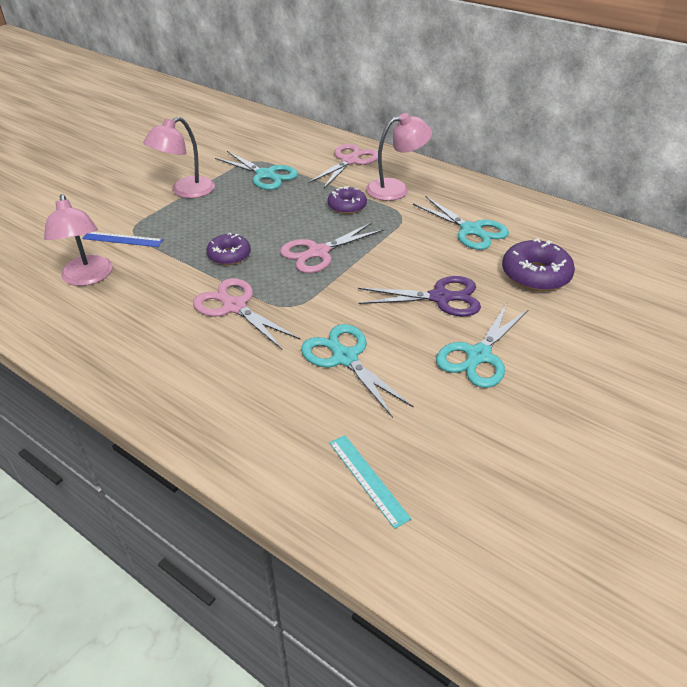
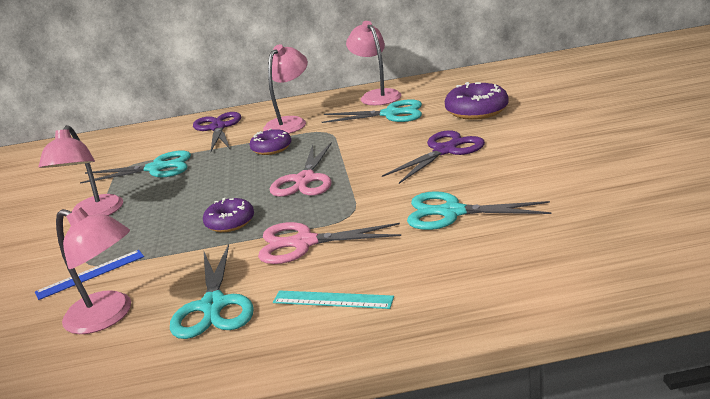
camera: 40 degrees left, 15 degrees down
(349, 161) = (218, 128): pink scissors -> purple scissors
(368, 479) = (602, 250): turquoise ruler -> turquoise ruler (332, 300)
(478, 355) = (528, 159): turquoise scissors -> turquoise scissors (213, 305)
(495, 202) = (377, 95): none -> pink lamp

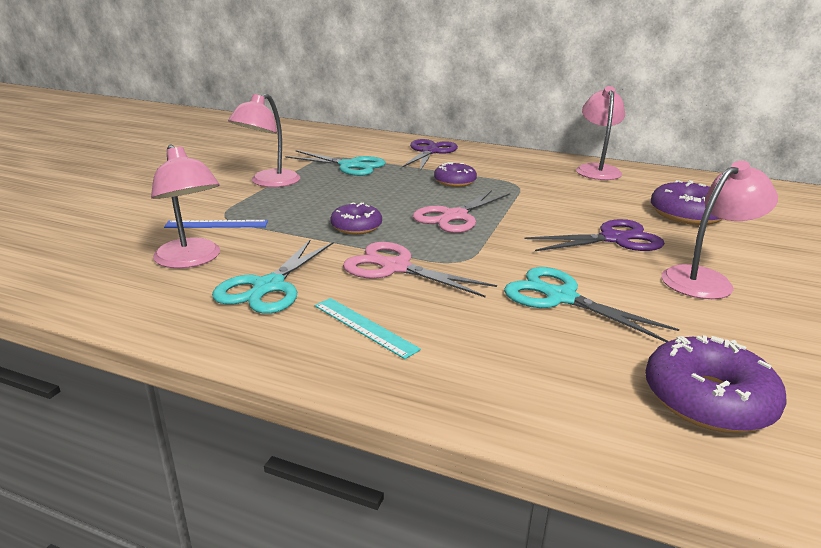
camera: 25 degrees right, 0 degrees up
(290, 123) = (493, 167): pink lamp -> pink lamp (705, 279)
(390, 114) = (593, 189): turquoise scissors -> none
(604, 241) = (707, 399): none -> purple donut

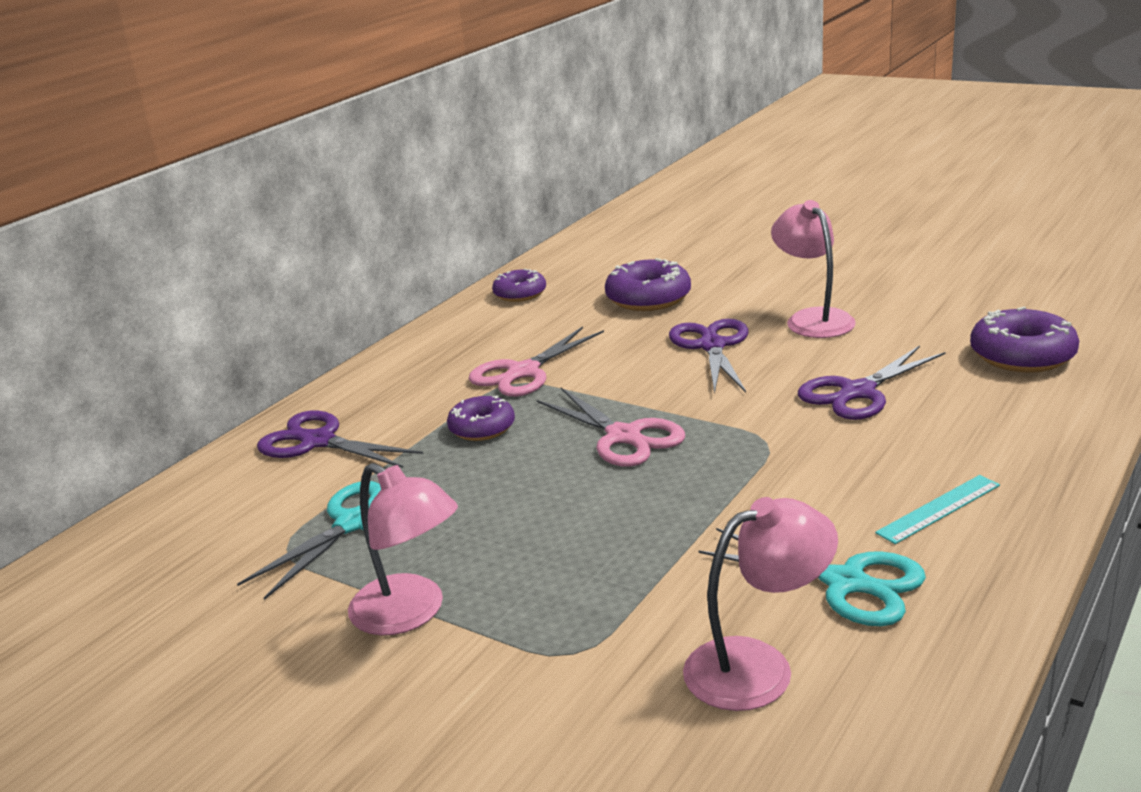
camera: 75 degrees left, 0 degrees up
(216, 224) = (611, 657): blue ruler -> none
(356, 227) = (647, 515): purple donut -> purple donut (520, 294)
(395, 268) = (786, 486): pink scissors -> pink scissors (523, 372)
(561, 298) = (858, 392): turquoise scissors -> purple scissors
(597, 170) = (475, 324): pink lamp -> none

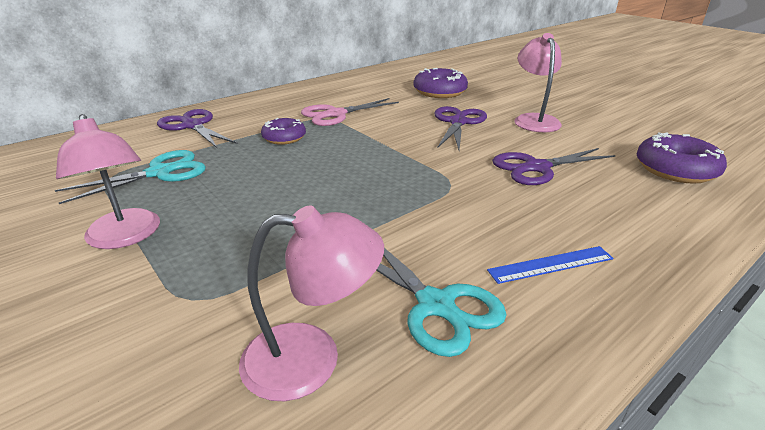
camera: 15 degrees right, 5 degrees up
(520, 294) = (370, 78): purple donut -> none
(624, 436) = (361, 160): pink scissors -> none
(939, 509) = (551, 264): turquoise ruler -> blue ruler

